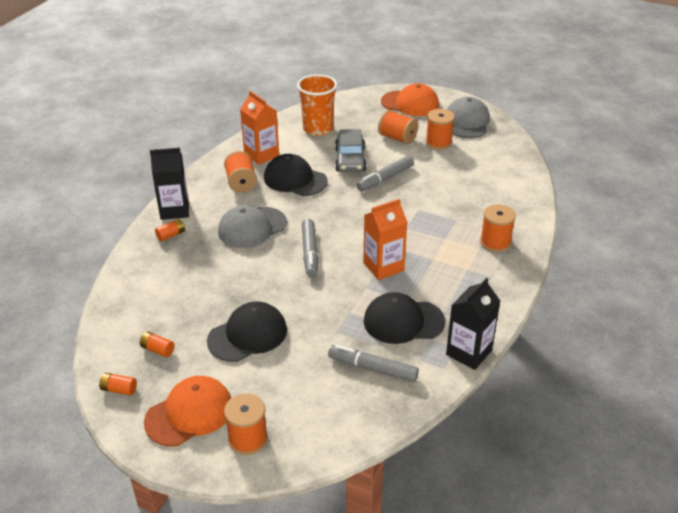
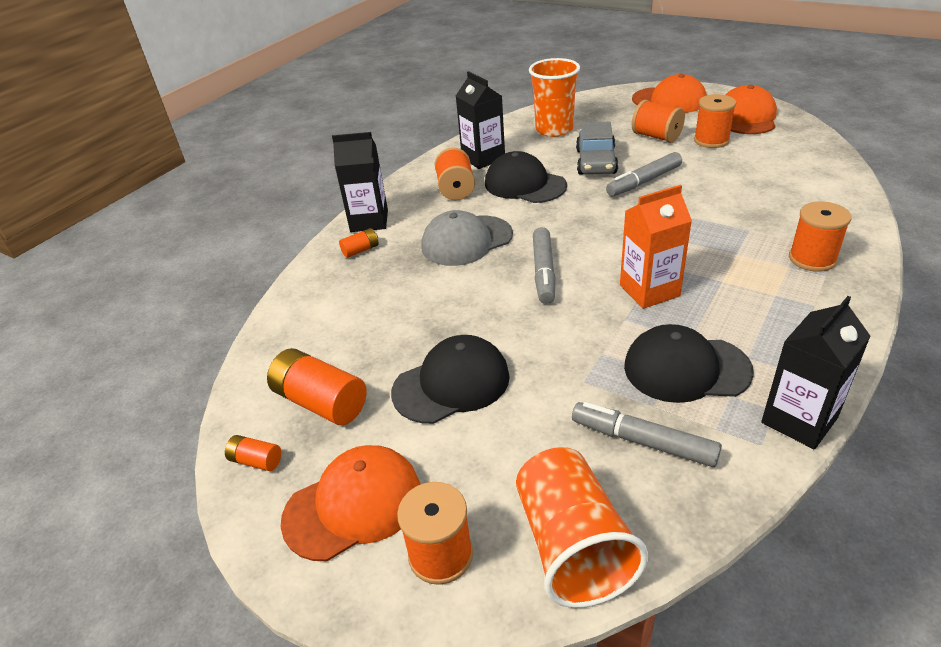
camera: 10 degrees right, 0 degrees up
(157, 349) = (321, 402): orange battery -> orange battery, size x1.99
(261, 155) = (483, 158): orange carton -> black carton
(327, 430) = (572, 546): none -> orange cup
(467, 122) = (746, 117): grey cap -> orange cap

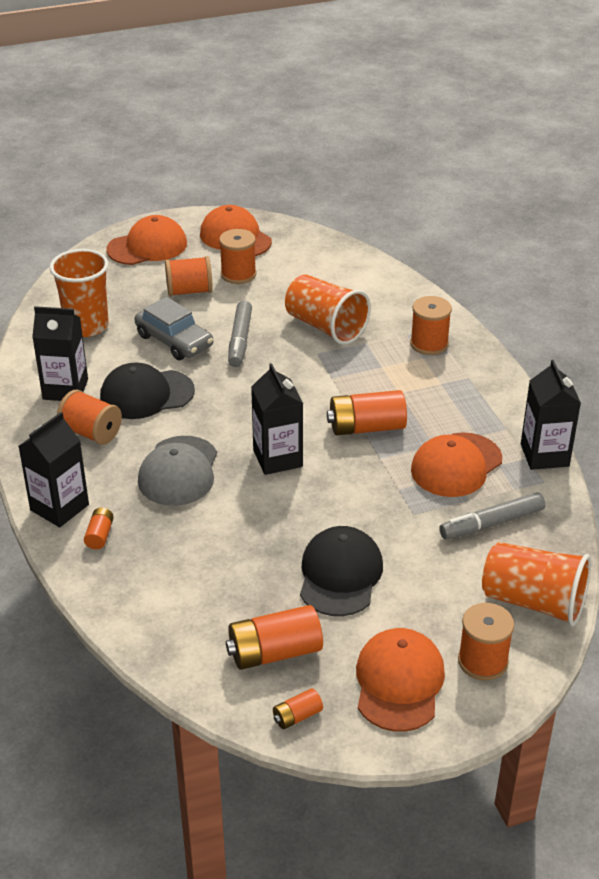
camera: 55 degrees left, 0 degrees up
(544, 272) = (277, 458): grey marker -> black carton
(649, 290) = (366, 427): orange carton -> orange battery
(686, 368) = (456, 465): black cap -> orange cap
(729, 203) = (325, 327): none -> orange cup

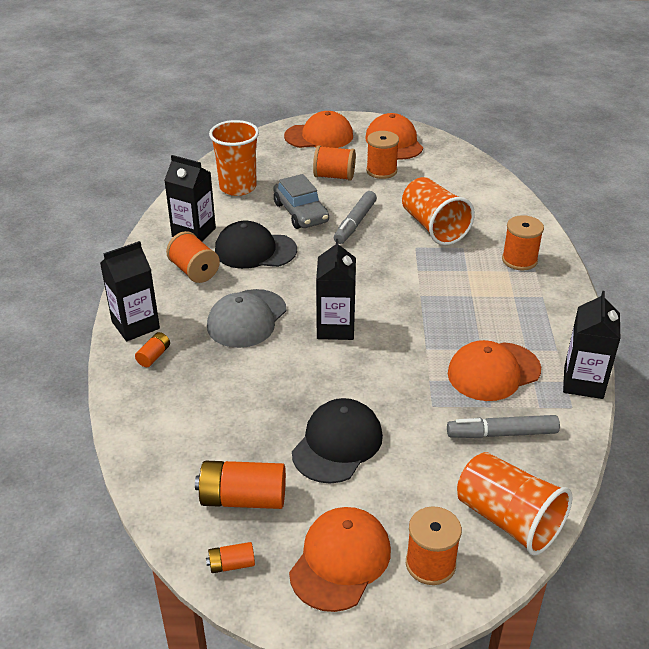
camera: 20 degrees right, 0 degrees up
(366, 427) = (427, 319): orange battery -> none

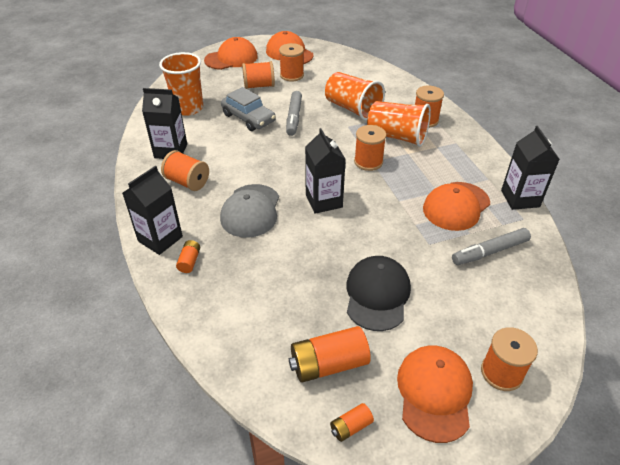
camera: 20 degrees left, 5 degrees up
(255, 250) = (228, 154): black cap -> none
(415, 295) = (368, 162): none -> orange spool
(508, 519) = (534, 318): orange cup -> orange cup (397, 137)

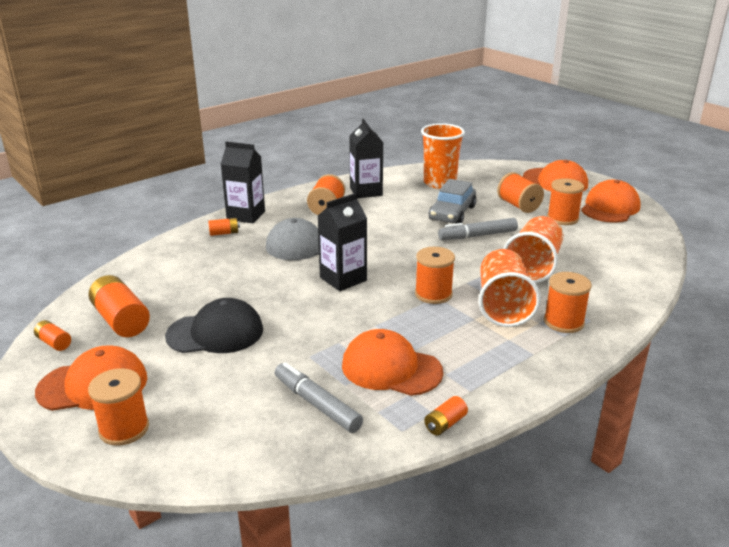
camera: 70 degrees right, 15 degrees down
(520, 198) = (445, 424): black carton -> orange battery

